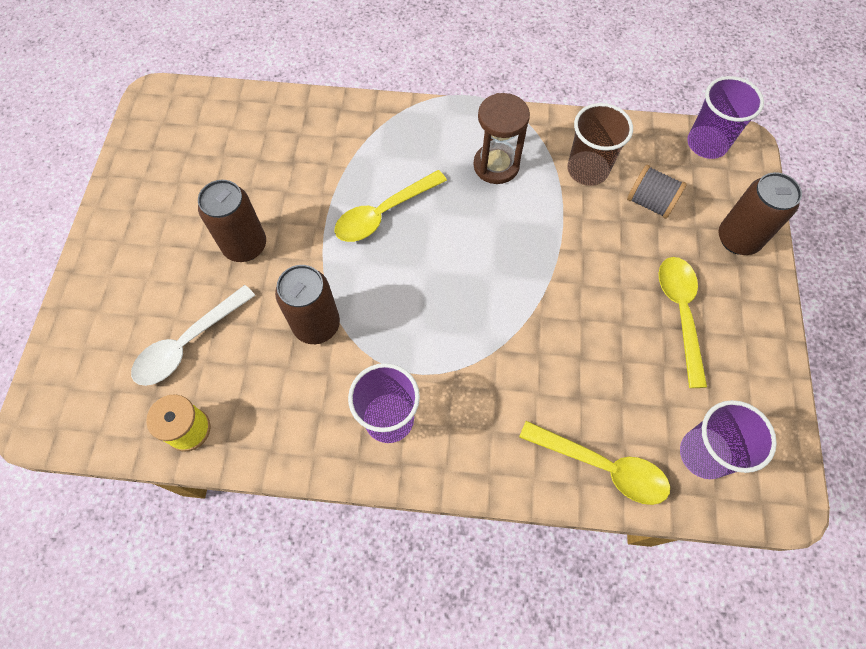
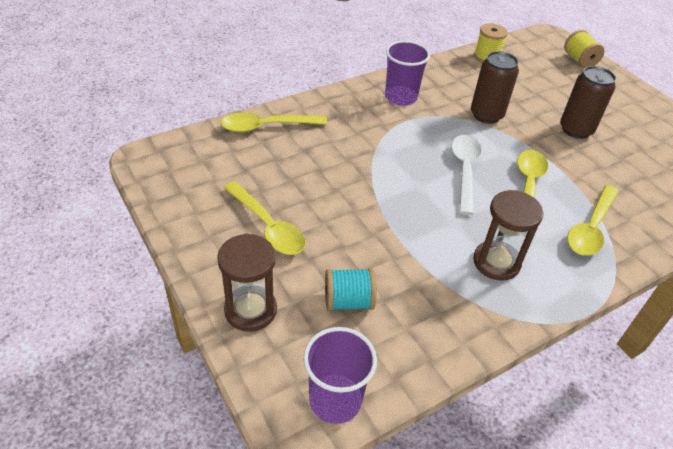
camera: 140 degrees right, 20 degrees down
(78, 344) = (579, 60): none -> yellow spool
(188, 343) = (534, 81): white spoon -> white spoon (464, 171)
(380, 146) = (590, 228): none -> yellow spoon
(587, 170) = (423, 301): brown cup -> none
(650, 202) = (348, 301): grey spool -> turquoise spool
(704, 454) = (206, 157): purple cup -> none
(738, 239) = (250, 310): brown can -> brown hourglass

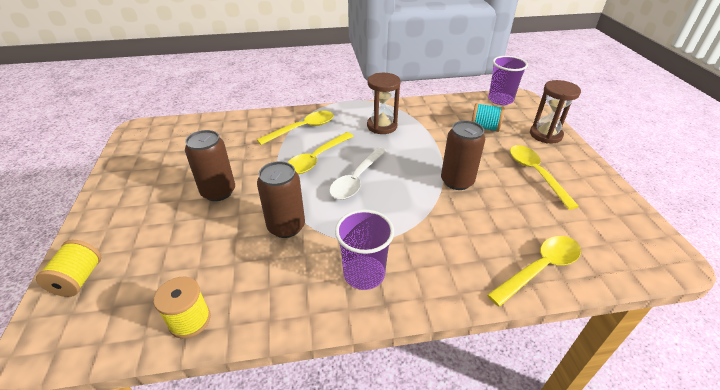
camera: 155 degrees left, 5 degrees down
(266, 126) = (540, 268): yellow spoon -> yellow spoon turned 45 degrees counterclockwise
(359, 193) = (457, 181): none -> brown can

